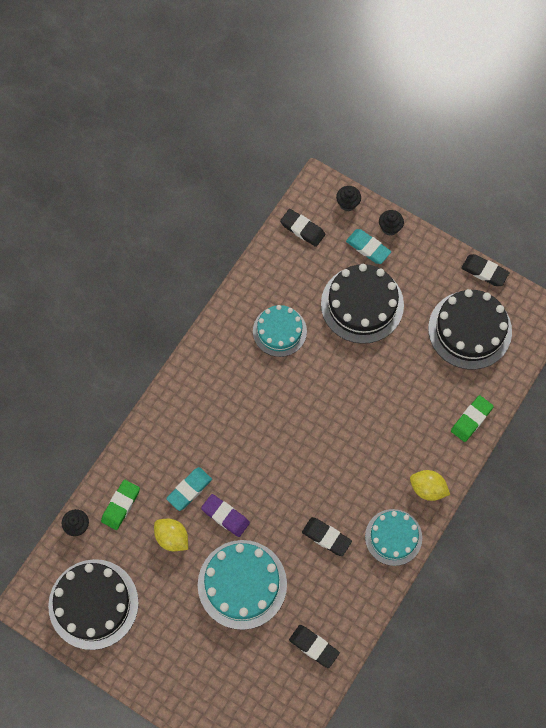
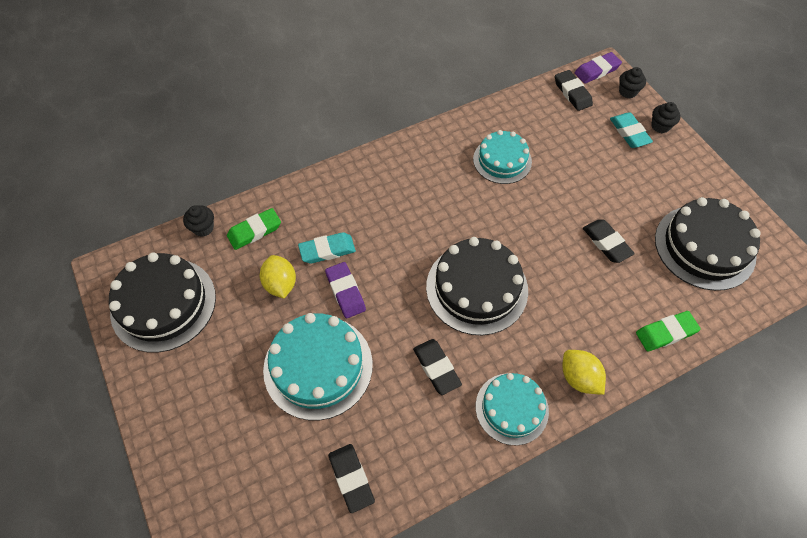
camera: 30 degrees right, 10 degrees down
(311, 193) = (597, 70): none -> purple eraser
(362, 304) = (598, 174): black cake -> black cake (476, 288)
(484, 272) = (745, 203): black eraser -> black eraser (606, 243)

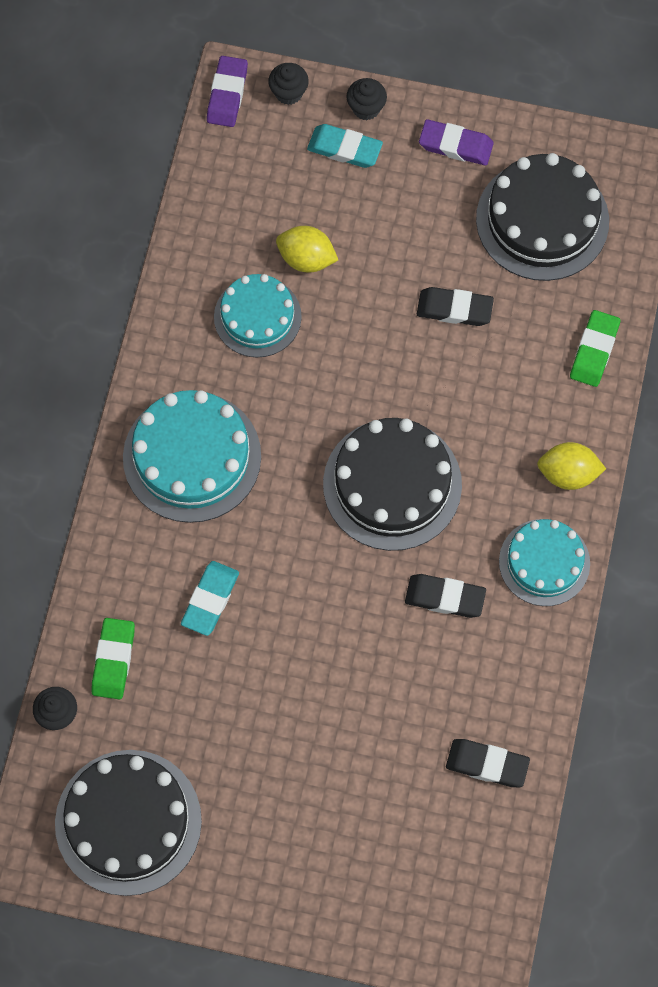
camera: 50 degrees left, 10 degrees up
(280, 284) = (211, 680): yellow lemon -> yellow lemon (306, 259)
(318, 366) = (344, 711): turquoise cake -> turquoise cake (192, 457)
(345, 292) = (280, 620): purple eraser -> purple eraser (455, 145)
(572, 93) = (234, 153): black eraser -> none

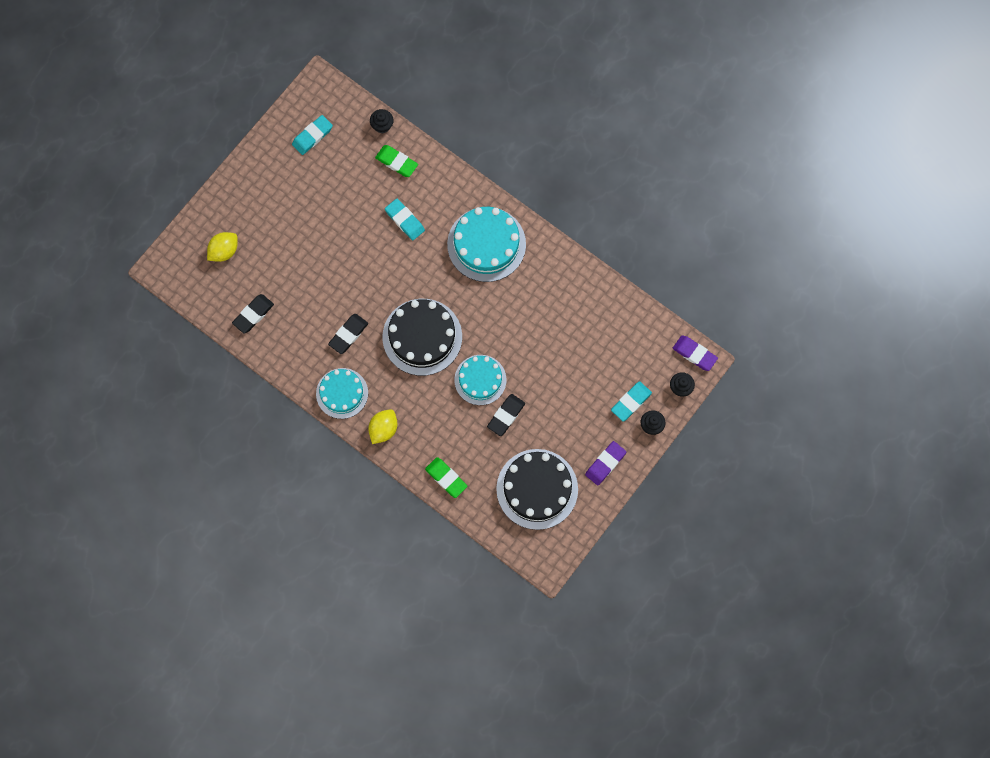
camera: 115 degrees right, 5 degrees up
(128, 822) = (312, 136): black cake -> turquoise eraser
(257, 317) = (550, 311): turquoise cake -> turquoise cake (480, 380)
(306, 259) = (573, 351): yellow lemon -> yellow lemon (224, 251)

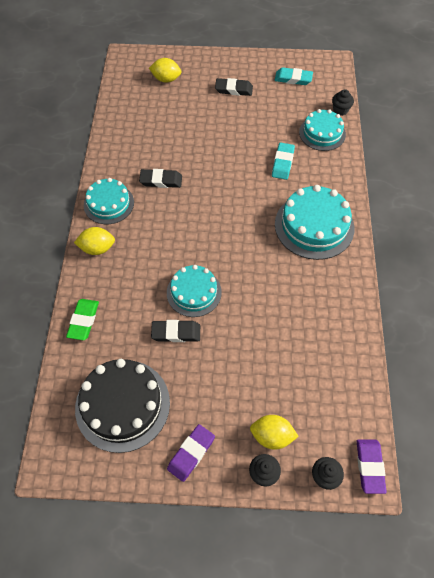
camera: 55 degrees right, 15 degrees down
(253, 314) = (131, 119): black eraser -> black eraser (234, 89)
(396, 162) = (322, 133): green eraser -> turquoise cake
(422, 337) = (198, 228): black cake -> none
(605, 464) = (191, 453): purple eraser -> purple eraser turned 60 degrees counterclockwise
(631, 402) = (272, 436): turquoise eraser -> yellow lemon

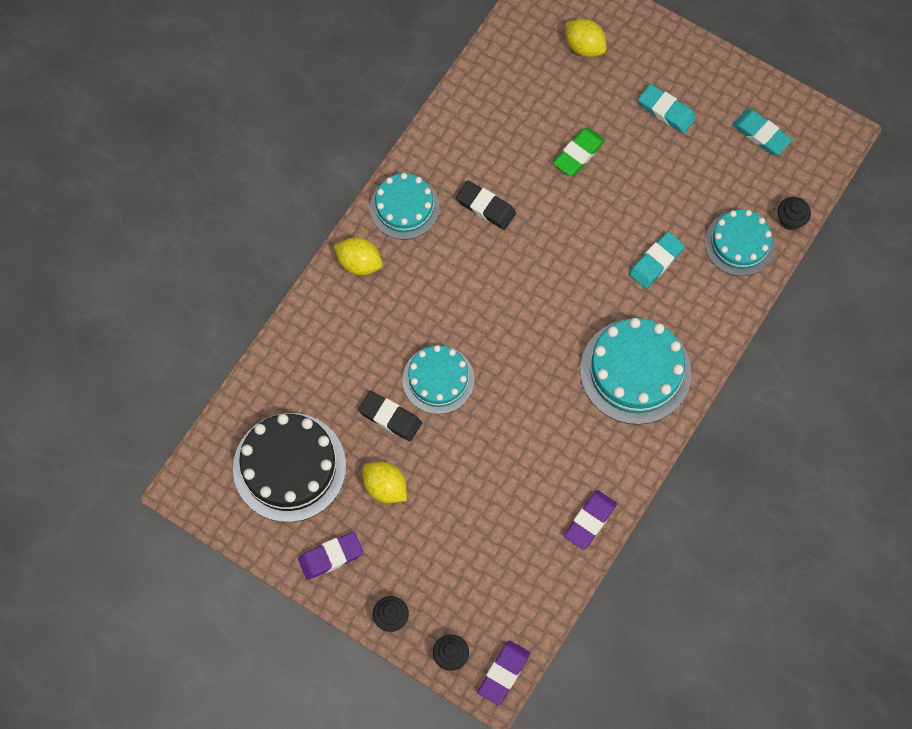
camera: 30 degrees right, 10 degrees up
(83, 321) = (297, 347): green eraser -> green eraser (578, 154)
(234, 89) = (666, 111): black eraser -> turquoise eraser
(272, 436) = (423, 586): yellow lemon -> yellow lemon (385, 487)
(351, 328) = (590, 521): none -> purple eraser

